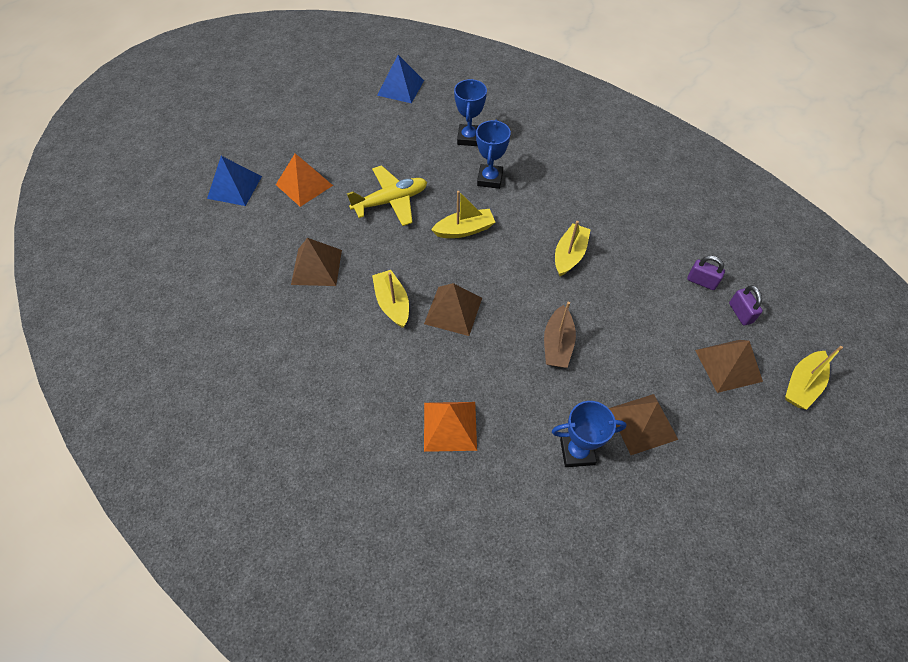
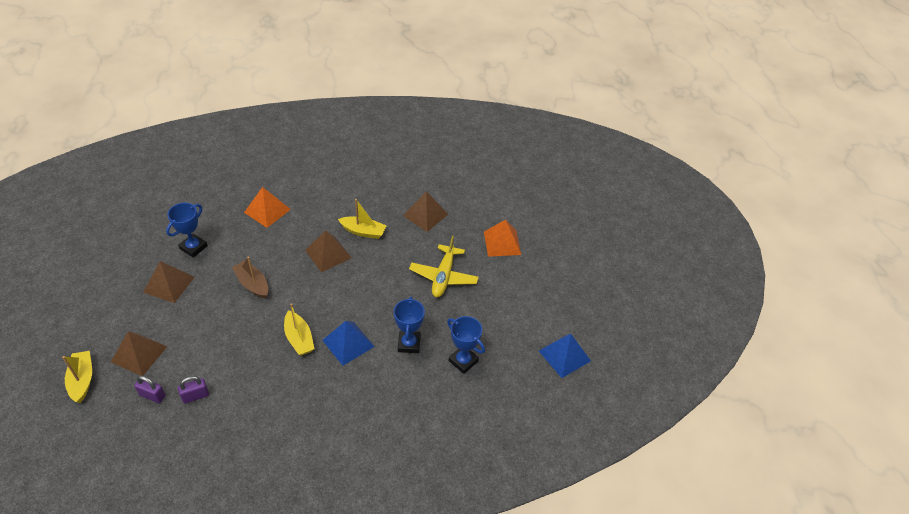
camera: 125 degrees right, 10 degrees down
(234, 187) = (531, 211): blue pyramid -> blue pyramid (348, 343)
(464, 230) = (379, 298): yellow boat -> none
(490, 179) = (409, 344): blue trophy -> blue trophy turned 45 degrees clockwise

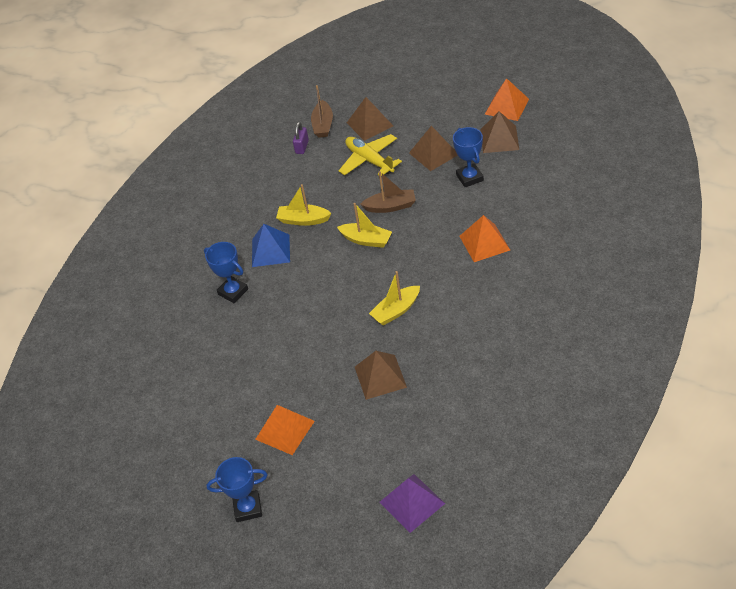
camera: 135 degrees right, 0 degrees up
(82, 259) = (506, 106): none -> orange pyramid
(82, 380) = (370, 92): yellow boat -> yellow boat (366, 240)
(152, 395) = (323, 125): purple padlock -> brown boat
(328, 254) = (386, 271): brown pyramid -> brown pyramid (499, 139)
(443, 276) = (284, 353): yellow plane -> yellow plane (369, 160)
(463, 361) = (182, 323): blue trophy -> blue trophy (248, 508)
(499, 164) = (412, 502): none -> purple pyramid
(564, 355) = (116, 404): blue pyramid -> none

